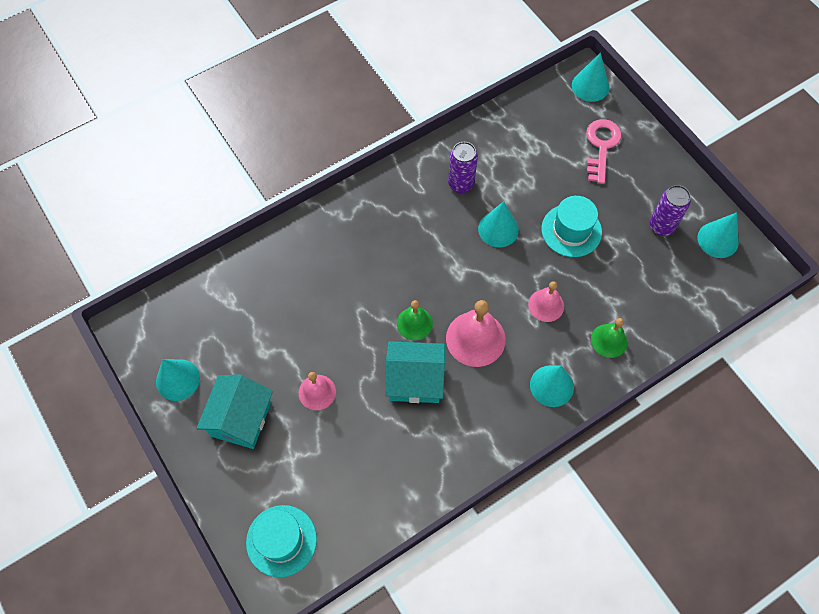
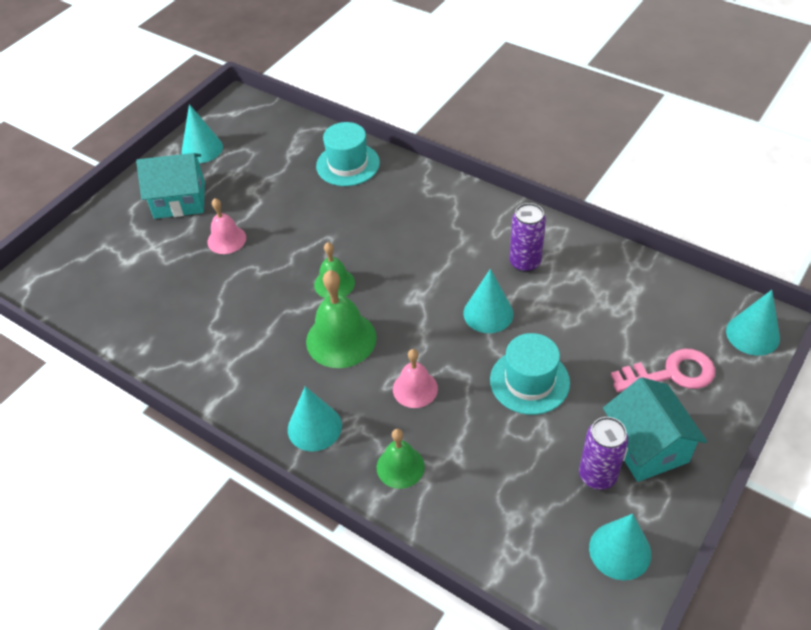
camera: 70 degrees right, 15 degrees down
(281, 540) = (71, 269): turquoise hat -> turquoise hat (348, 164)
(415, 380) = (270, 306): turquoise house -> turquoise house (647, 446)
(475, 338) = (341, 339): pink bell -> green bell

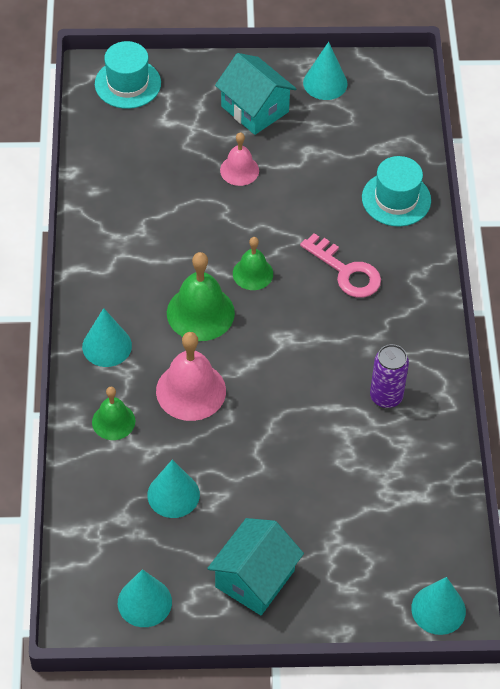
camera: 50 degrees right, 5 degrees up
(415, 389) = (191, 390): pink bell -> pink bell, size x1.64
(488, 313) = (307, 399): turquoise cone -> turquoise cone (173, 494)
(529, 381) = (258, 465): turquoise hat -> turquoise hat (127, 84)
(597, 475) = (201, 556): purple can -> none
(671, 373) = (344, 564): pink key -> pink key (346, 271)

